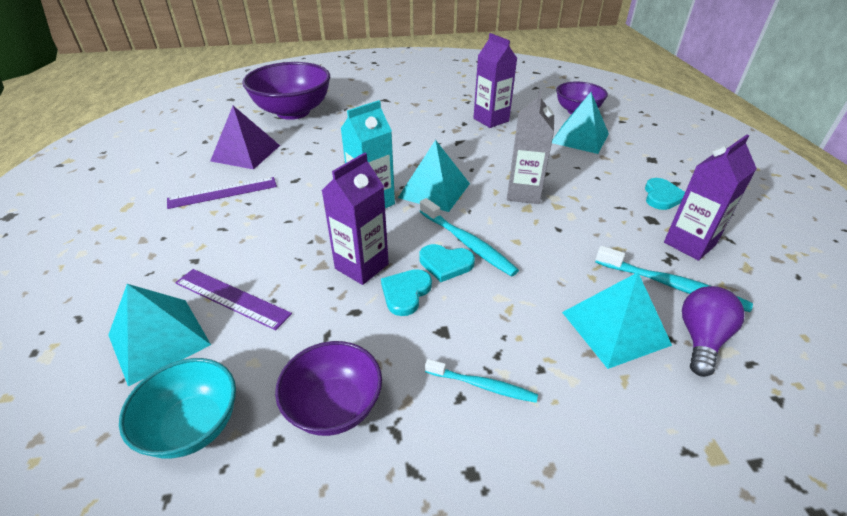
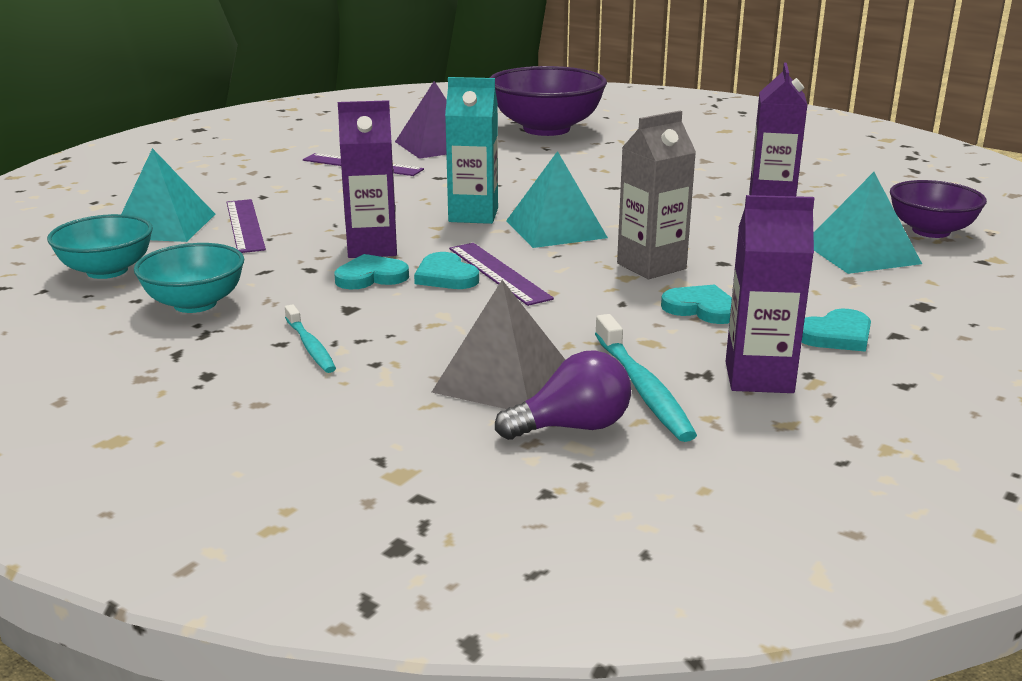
camera: 45 degrees right, 15 degrees down
(334, 406) = (195, 304): purple bowl -> turquoise bowl
(467, 243) = (498, 273): turquoise toothbrush -> purple ruler
(593, 211) = (701, 308): none -> turquoise heart
(615, 328) = (502, 379): turquoise pyramid -> grey pyramid

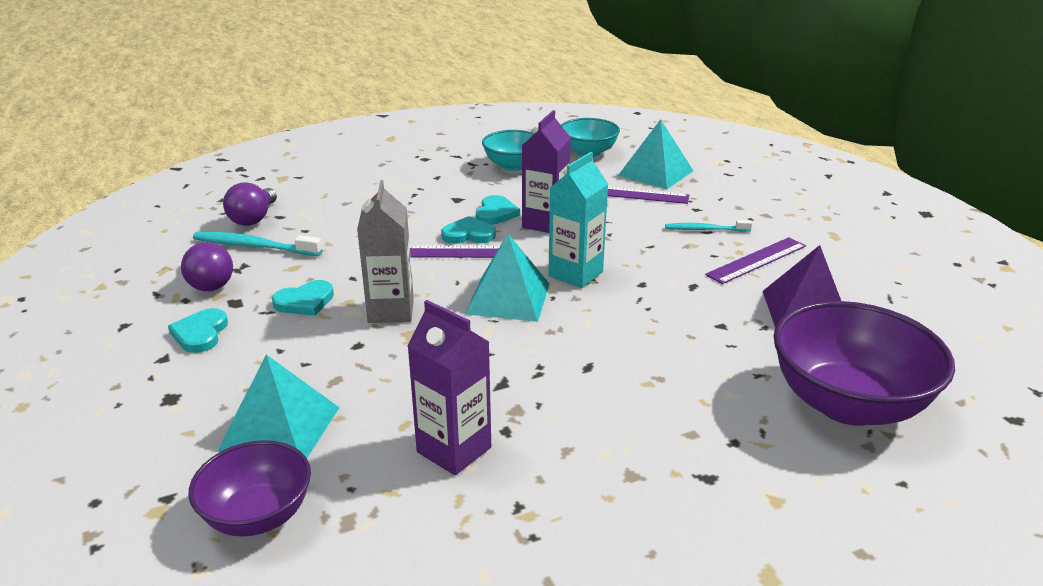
camera: 120 degrees right, 5 degrees up
(310, 346) = (423, 182): turquoise toothbrush -> turquoise toothbrush (705, 229)
(502, 379) = (321, 216): grey pyramid -> none
(759, 377) = (208, 282): purple carton -> purple light bulb

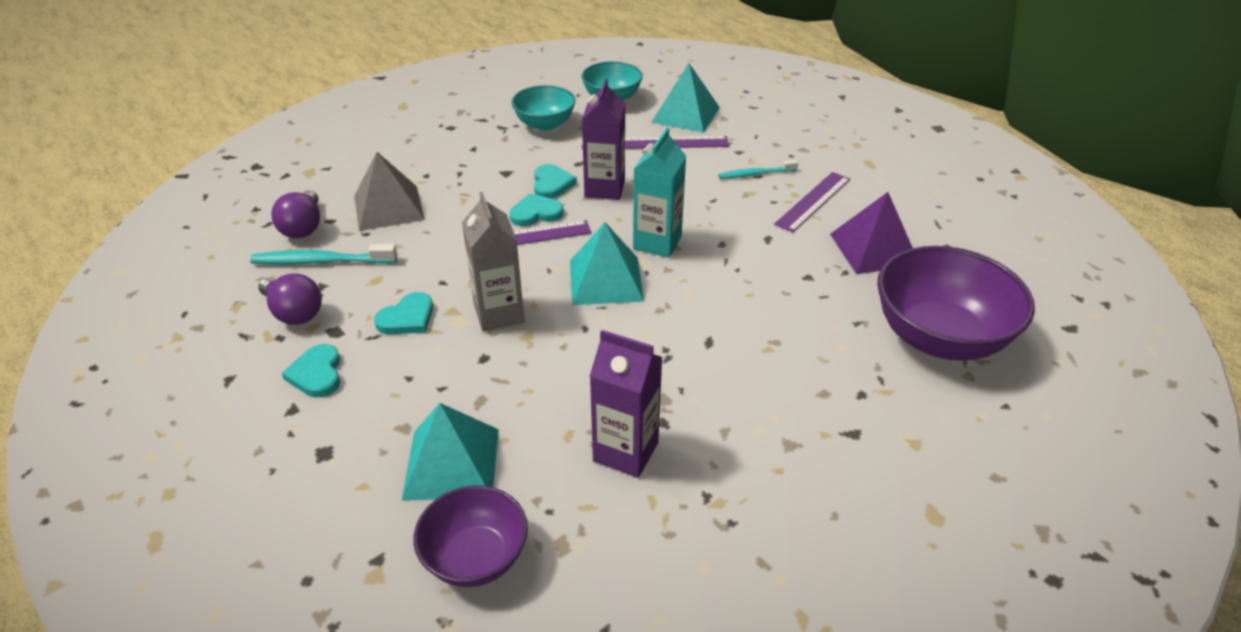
camera: 15 degrees left, 10 degrees up
(336, 213) = (388, 207): none -> grey pyramid

